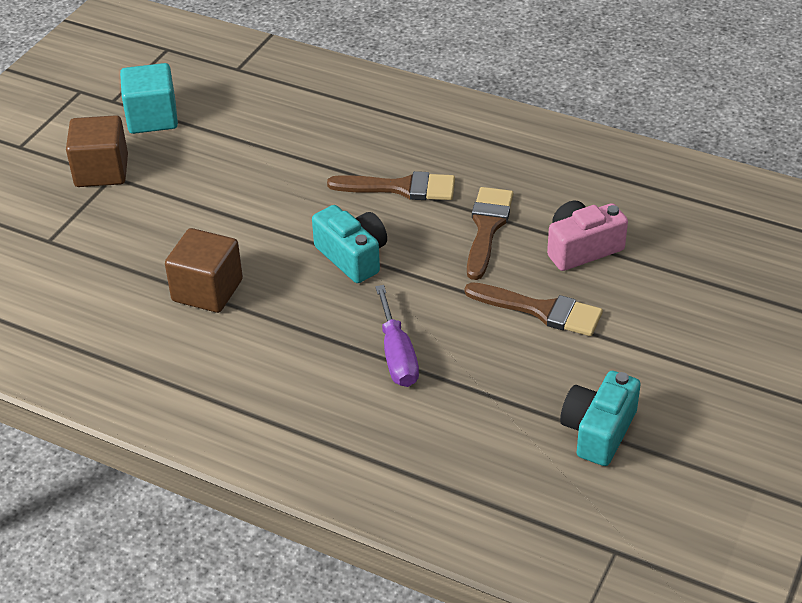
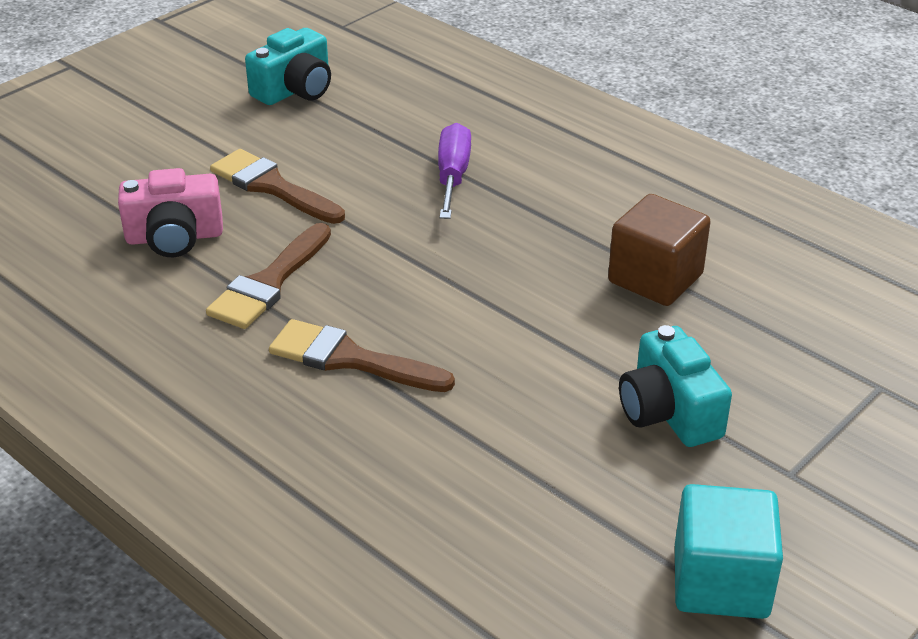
camera: 165 degrees left, 5 degrees down
(101, 171) = (809, 487): brown cube -> none
(352, 256) = (458, 282): turquoise camera -> turquoise camera (669, 412)

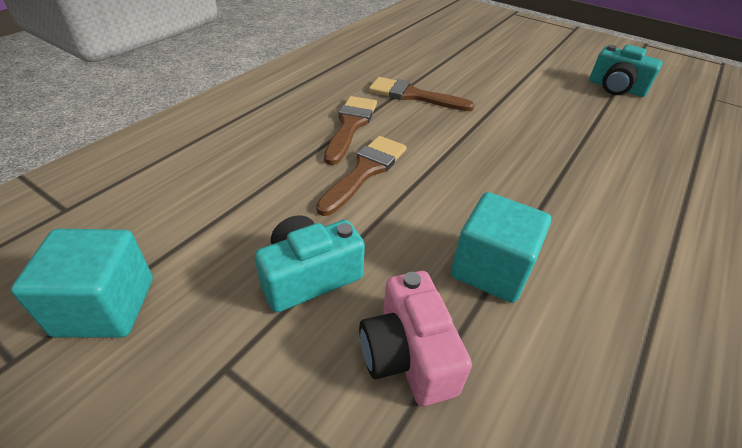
camera: 80 degrees right, 5 degrees up
(174, 237) = (442, 67): pink camera -> pink camera (408, 354)
(272, 187) = (506, 89): brown brush -> brown brush (365, 171)
(453, 176) = (566, 153): purple screwdriver -> none
(655, 278) = (491, 269): brown cube -> turquoise cube

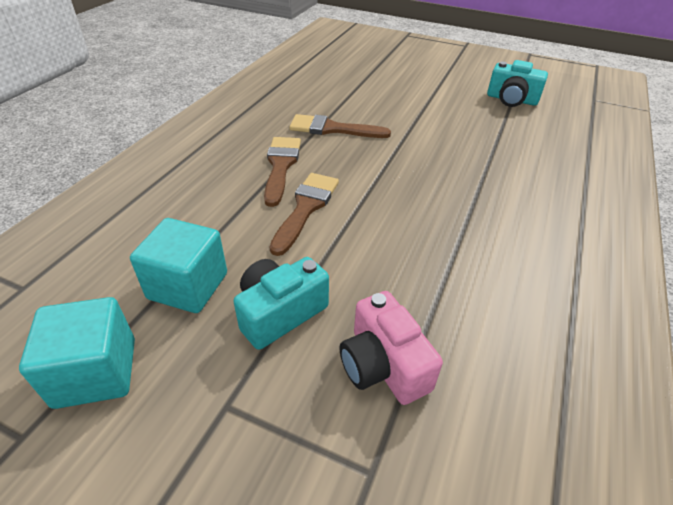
camera: 10 degrees left, 0 degrees up
(491, 269) = (437, 280): turquoise cube -> turquoise cube (188, 286)

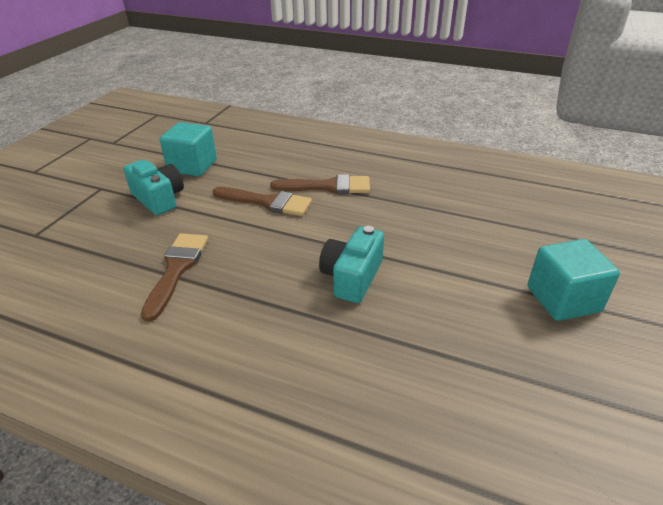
camera: 90 degrees right, 5 degrees down
(96, 372) = (139, 151): turquoise cube -> turquoise cube (563, 299)
(332, 129) = (401, 210): brown brush -> brown brush (177, 269)
(383, 365) = (99, 240): pink camera -> none
(511, 100) = (561, 387): turquoise camera -> turquoise camera (352, 277)

